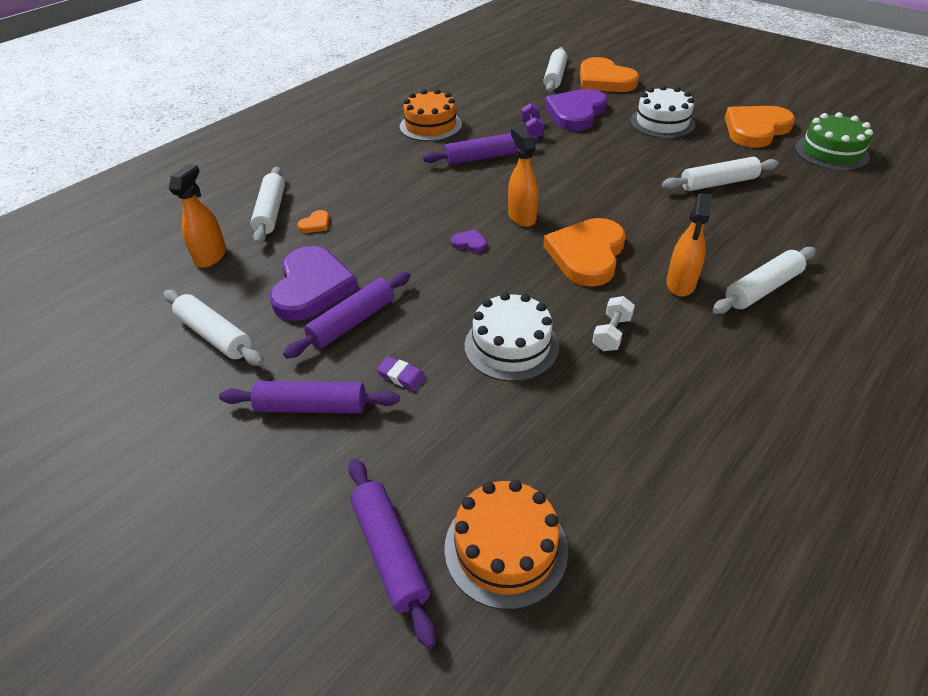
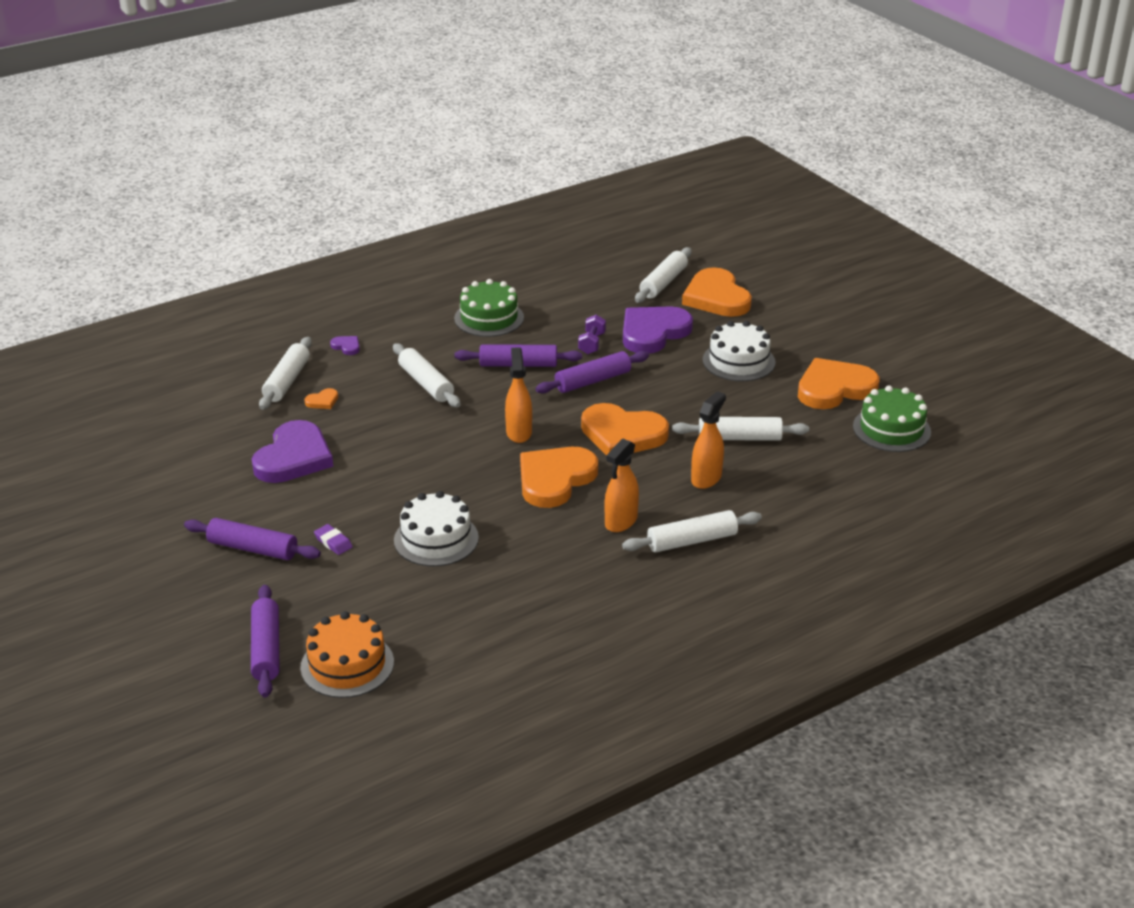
camera: 15 degrees right, 10 degrees down
(211, 256) = (218, 412): orange spray bottle -> orange spray bottle (706, 478)
(214, 335) = (197, 480): white rolling pin -> white rolling pin (426, 383)
(352, 322) = (314, 493): purple rolling pin -> purple rolling pin (593, 381)
(430, 125) = (489, 318): orange cake -> green cake
(469, 243) = (454, 447): purple heart -> purple heart (346, 346)
(611, 334) = (527, 548): white dumbbell -> none
(616, 200) = (622, 434): none -> orange heart

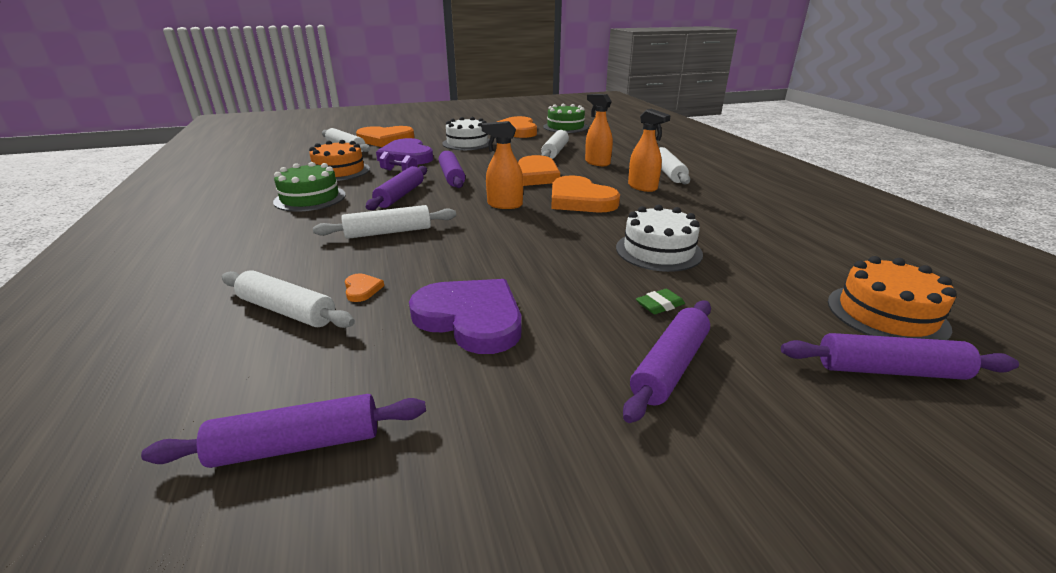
camera: 75 degrees left, 5 degrees down
(166, 430) = (297, 445): none -> purple rolling pin
(333, 542) = (659, 305): purple eraser -> green eraser
(346, 346) = (261, 265): purple heart -> none
(575, 307) = (339, 171): none -> orange cake

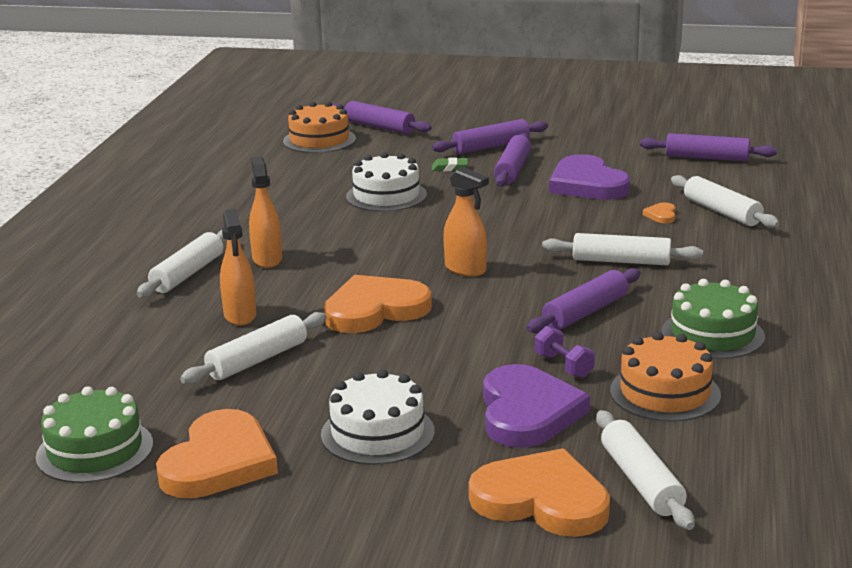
camera: 150 degrees left, 5 degrees down
(452, 176) = (488, 335): purple rolling pin -> purple rolling pin (512, 169)
(580, 200) = (370, 257): orange heart -> none

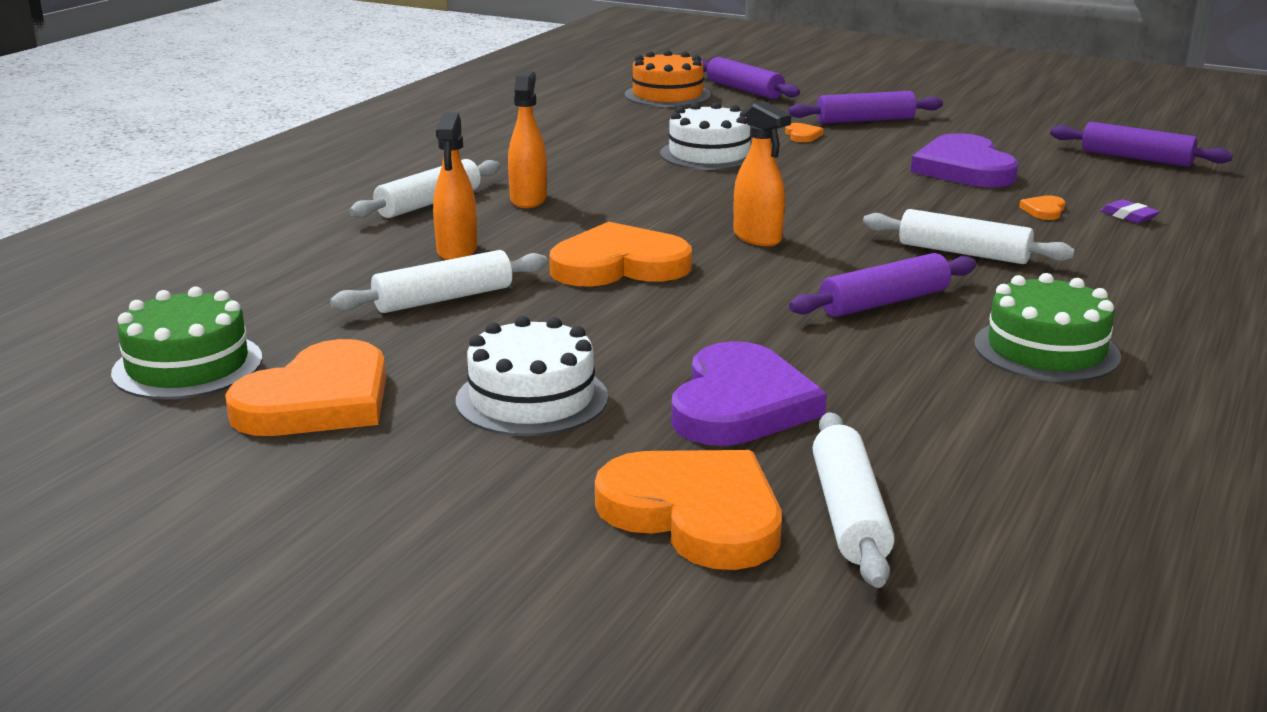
camera: 15 degrees right, 0 degrees up
(449, 168) = (802, 135): green eraser -> orange heart
(512, 169) = (878, 145): purple rolling pin -> none
(563, 366) = (820, 358): purple dumbbell -> none
(665, 393) = (942, 409): orange cake -> none
(722, 212) = (1128, 216): white rolling pin -> purple eraser

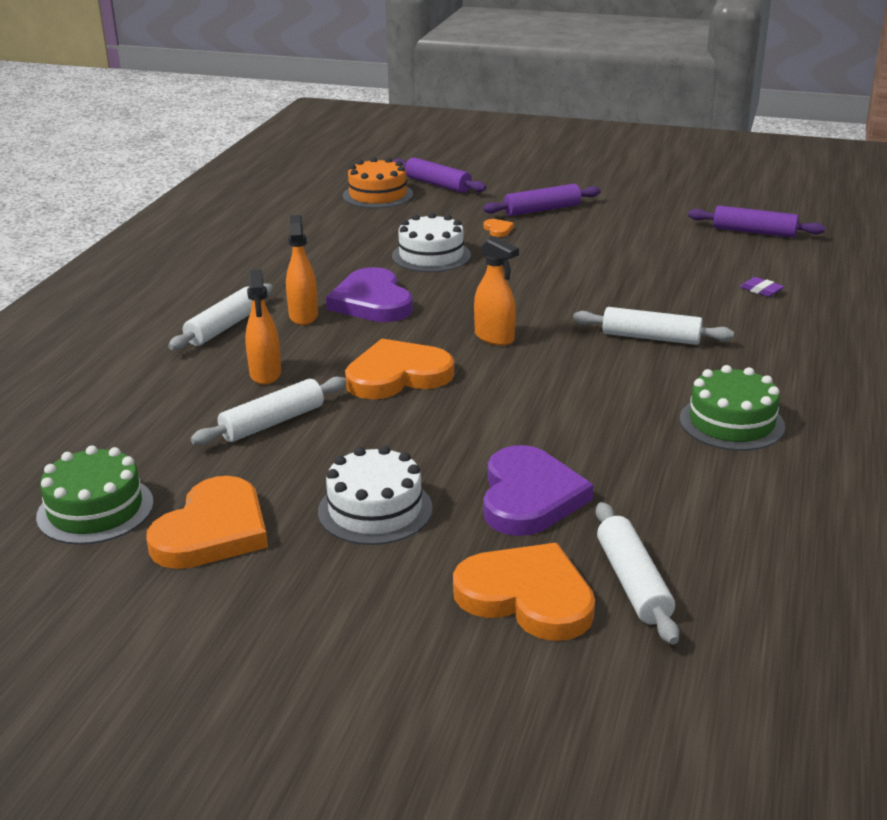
camera: 10 degrees left, 5 degrees up
(884, 302) = (605, 390): purple rolling pin -> none
(964, 169) = (630, 254): purple heart -> purple heart (372, 302)
(1044, 210) = (699, 290): orange heart -> none

